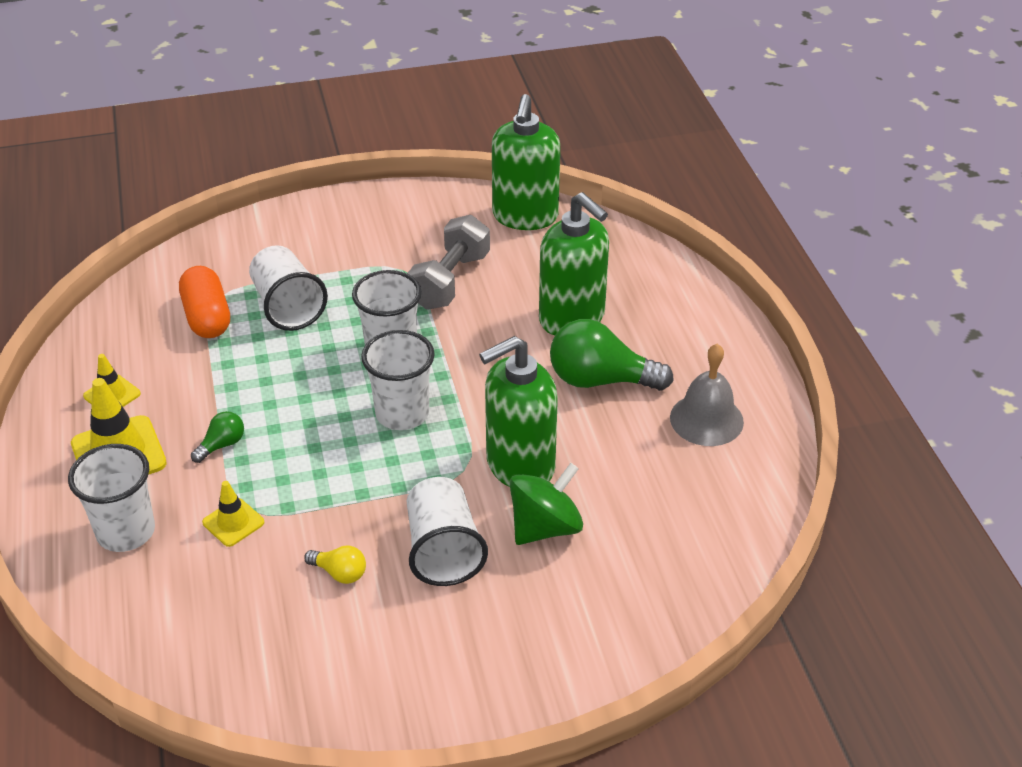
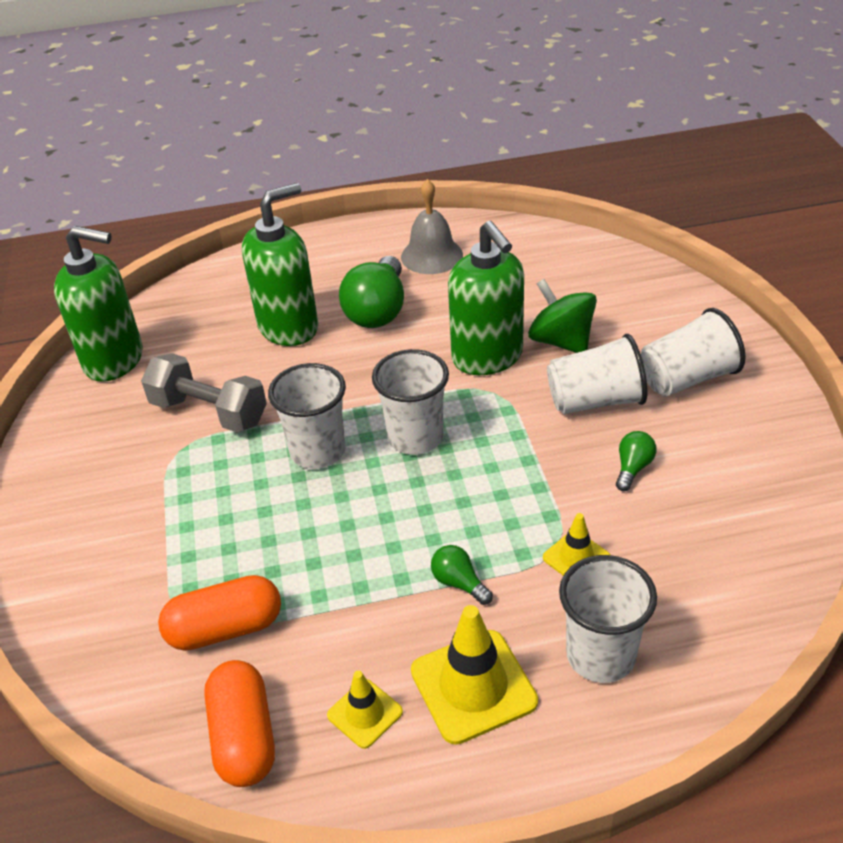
camera: 85 degrees left, 0 degrees up
(111, 336) = (244, 737): none -> orange capsule
(288, 307) = (222, 548): white cup -> white cup (687, 378)
(340, 573) = (633, 468): yellow light bulb -> green light bulb

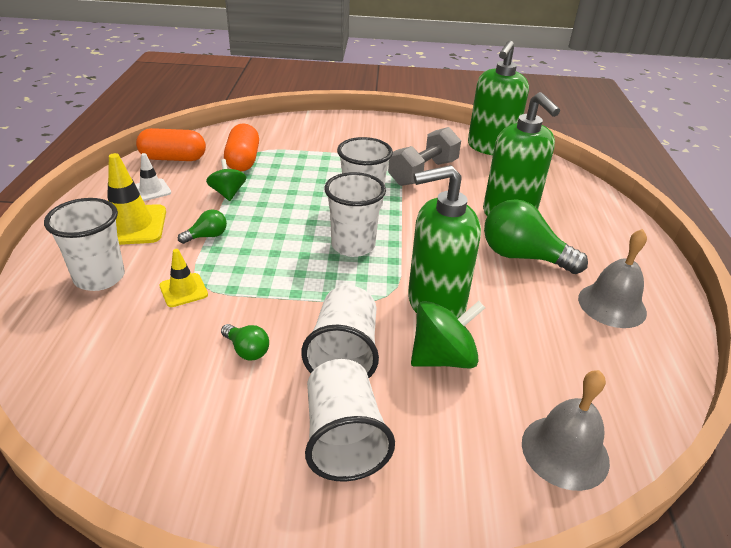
camera: 100 degrees right, 5 degrees down
(338, 606) = (228, 193): none -> green spinning top
(365, 713) = (151, 190): yellow traffic cone -> white traffic cone
(619, 272) = (565, 451): none -> grey bell

